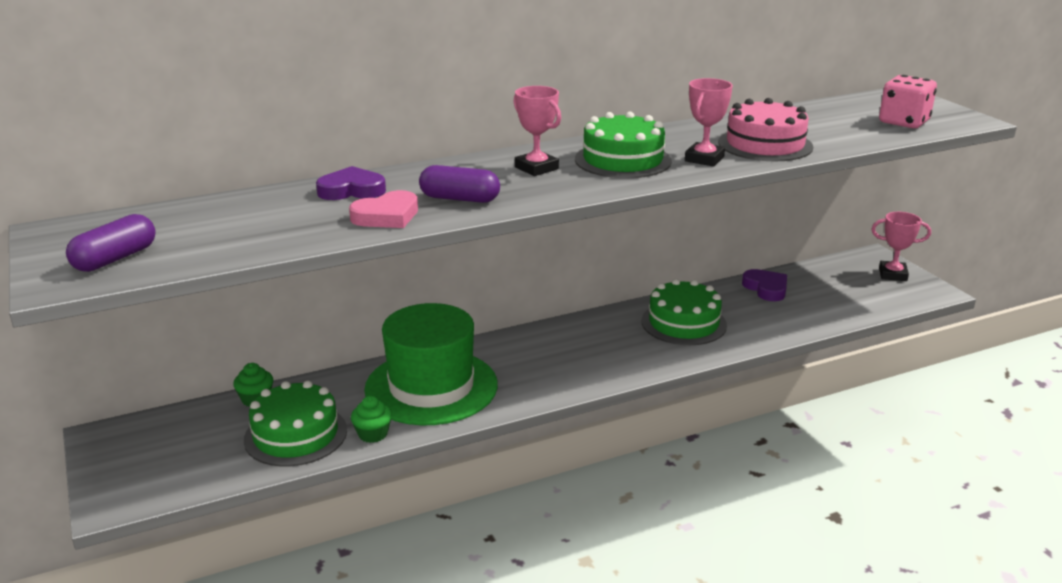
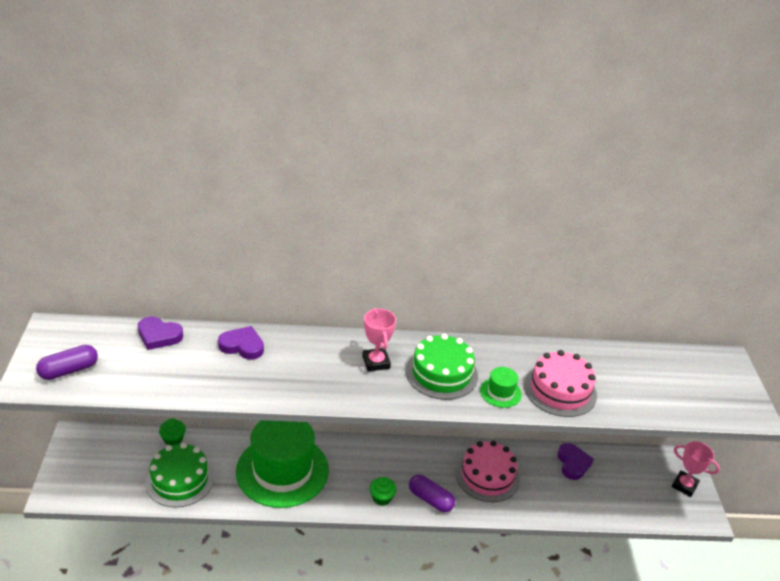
camera: 20 degrees right, 10 degrees up
(225, 205) = (159, 336): none -> purple heart
(373, 434) = (224, 498): green cupcake -> green cupcake (382, 498)
(387, 216) = (245, 383): pink heart -> none
(459, 199) = (302, 380): purple capsule -> purple capsule (430, 499)
(683, 323) = (487, 476): green cake -> pink cake
(704, 159) = (500, 392): pink trophy -> green hat
(903, 122) = (695, 398): pink dice -> none

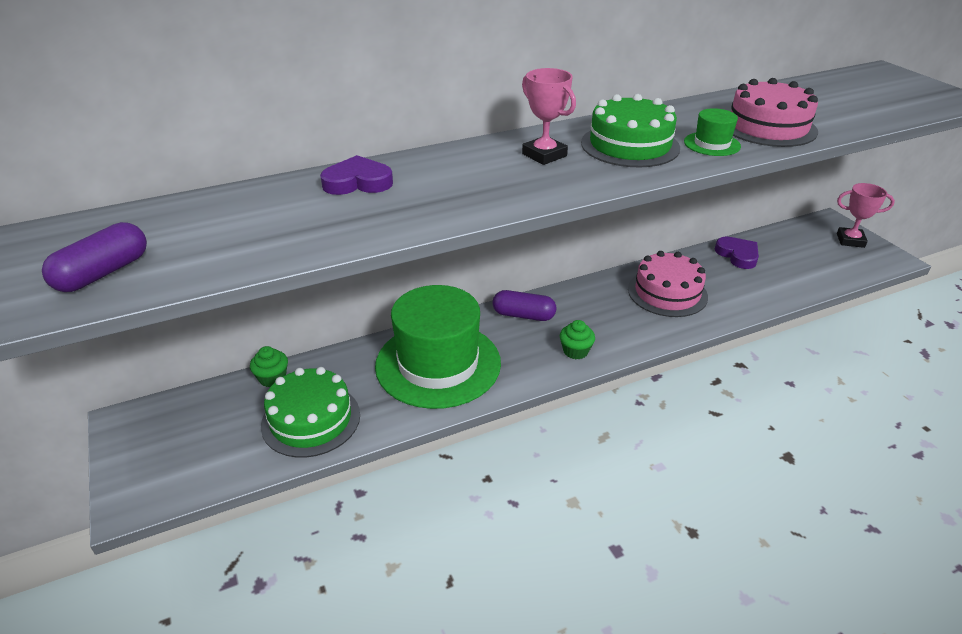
camera: 20 degrees left, 0 degrees up
(159, 336) = (226, 201): purple heart -> none
(430, 499) = (629, 334): purple capsule -> purple capsule (523, 315)

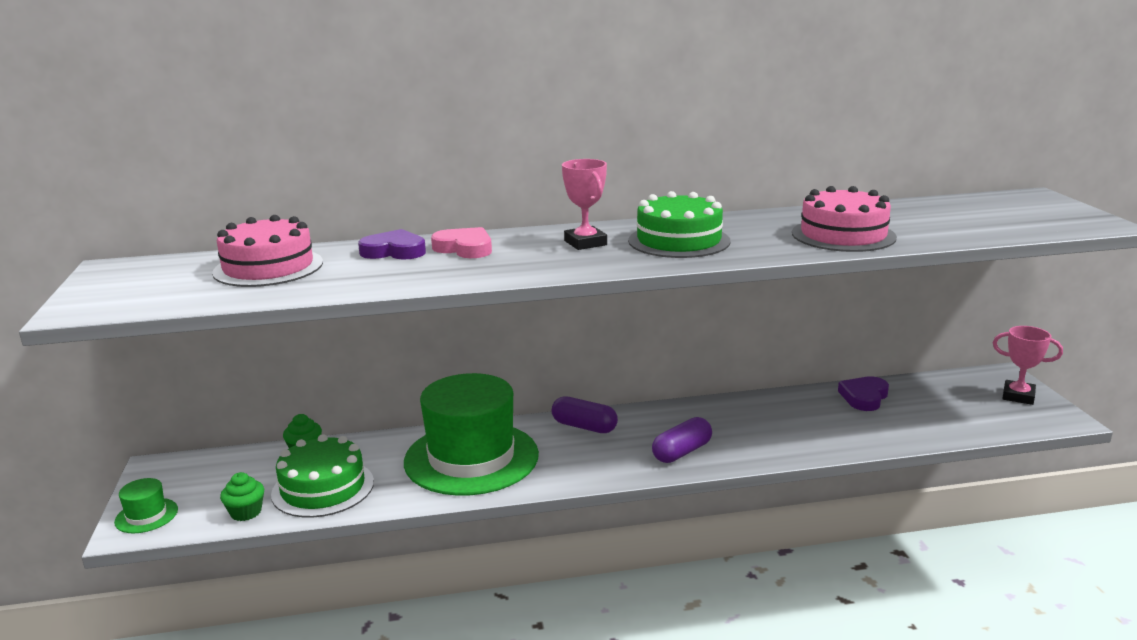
camera: 15 degrees right, 15 degrees down
(103, 273) = (141, 294): purple capsule -> purple capsule (682, 452)
(429, 172) = (465, 248): none -> pink heart
(575, 351) = (622, 464): green cupcake -> green cupcake (246, 512)
(667, 293) = (757, 423): pink cake -> pink cake (268, 267)
(712, 144) = (766, 245): green hat -> green hat (146, 516)
(737, 255) = (864, 397): purple heart -> purple heart turned 135 degrees counterclockwise

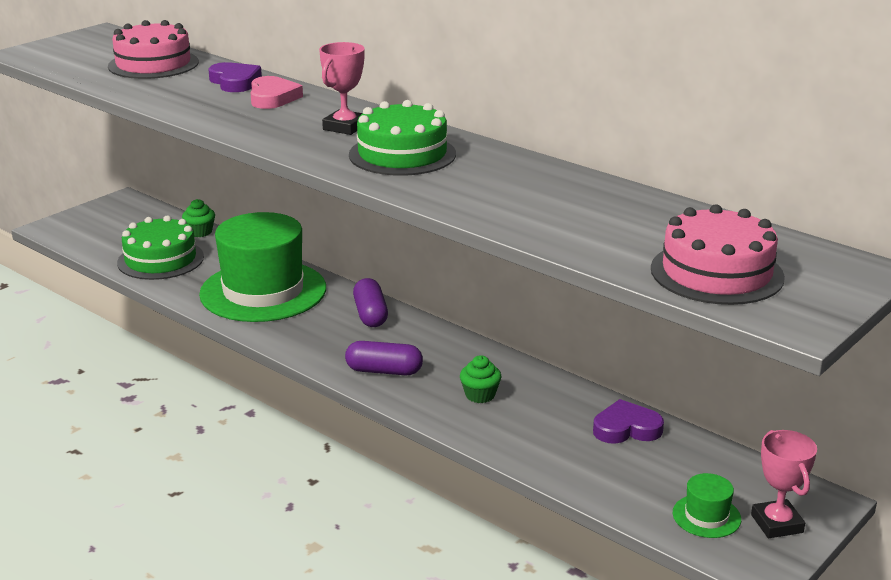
camera: 50 degrees right, 5 degrees up
(146, 516) = (68, 224): green hat -> green hat (706, 516)
(246, 512) = (104, 250): green cupcake -> green cupcake (480, 395)
(843, 235) = (526, 208): pink cake -> pink cake (716, 273)

